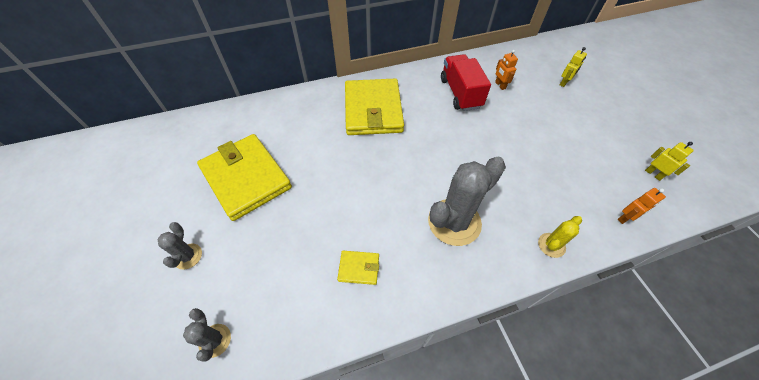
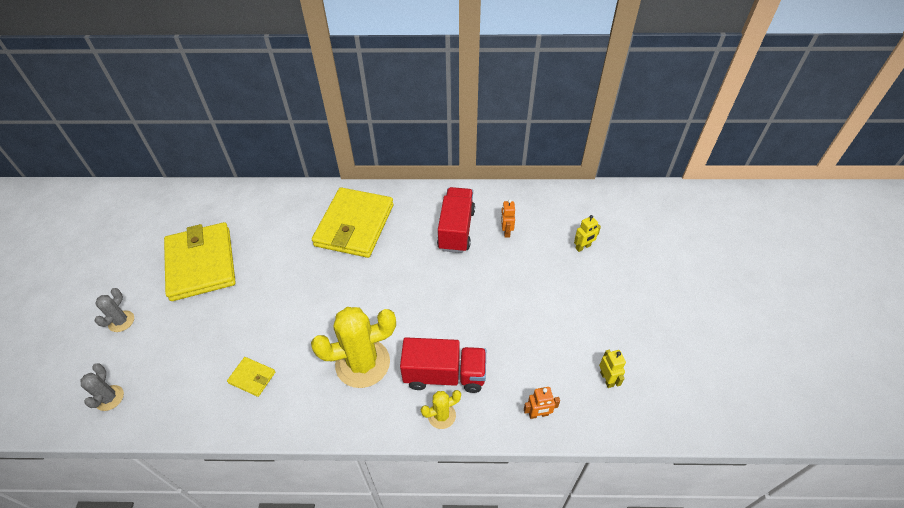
camera: 20 degrees right, 5 degrees down
(454, 222) = (362, 363): grey cactus -> yellow cactus
(530, 210) = (444, 375): none -> red truck

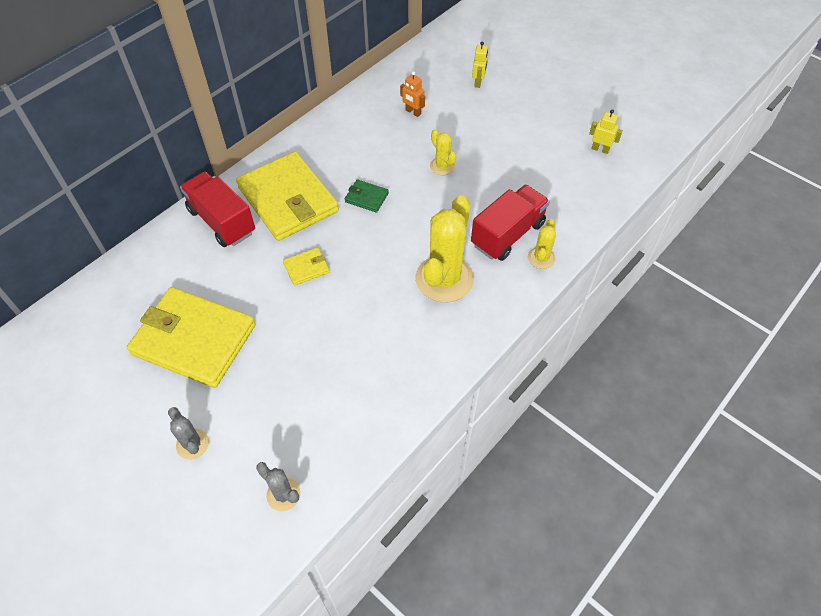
camera: 50 degrees left, 5 degrees up
(252, 377) = (379, 364): yellow wallet -> yellow wallet (306, 268)
(397, 264) = (366, 197): none -> green wallet
(456, 230) = (375, 139): red truck -> red truck (222, 221)
(471, 285) = (442, 166): none -> yellow cactus
(538, 414) = (592, 203): orange robot -> none

